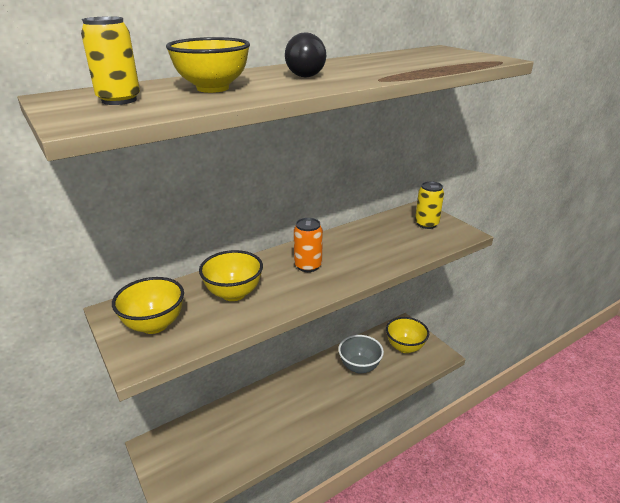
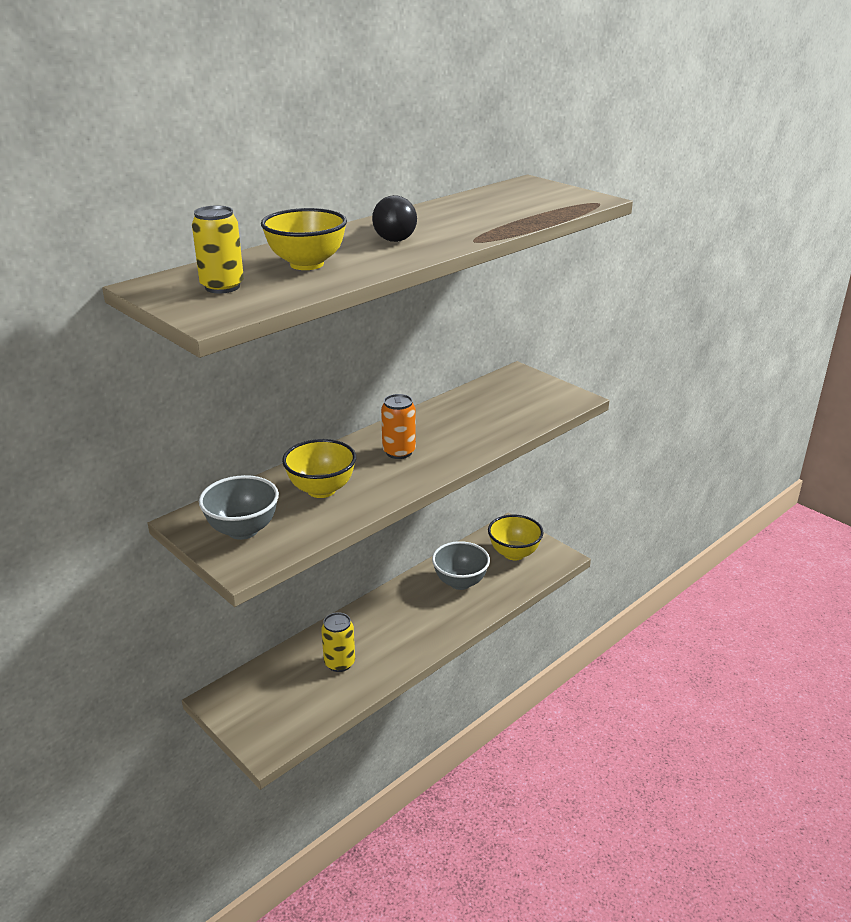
camera: 10 degrees left, 0 degrees up
(154, 325) = (243, 530): yellow bowl -> grey bowl
(426, 224) = (529, 391): yellow can -> yellow can (339, 663)

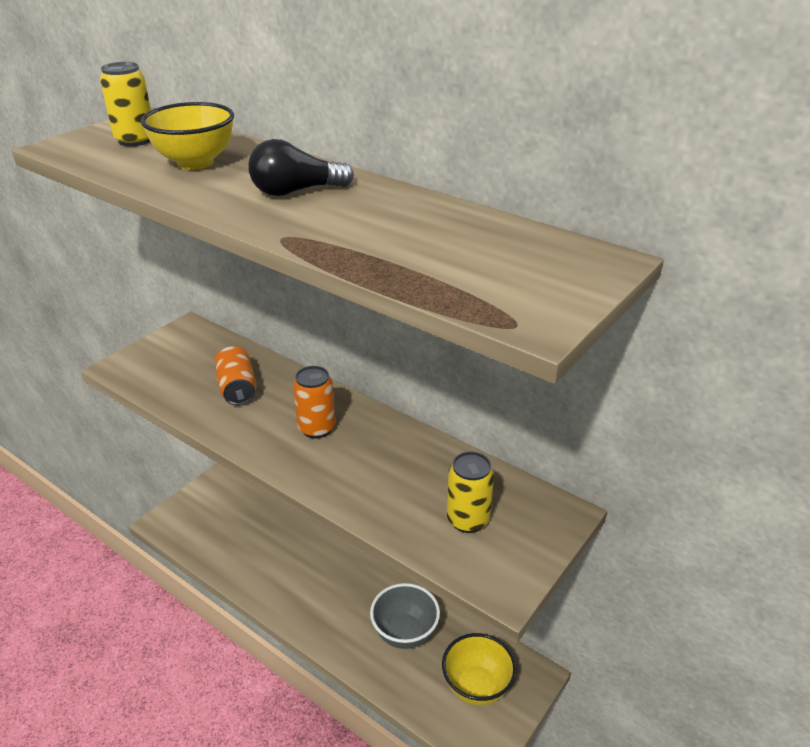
camera: 80 degrees right, 5 degrees up
(243, 530) = (171, 357): grey bowl -> none
(321, 490) = (237, 388): yellow bowl -> orange can
(339, 663) = (264, 549): yellow can -> yellow can (468, 520)

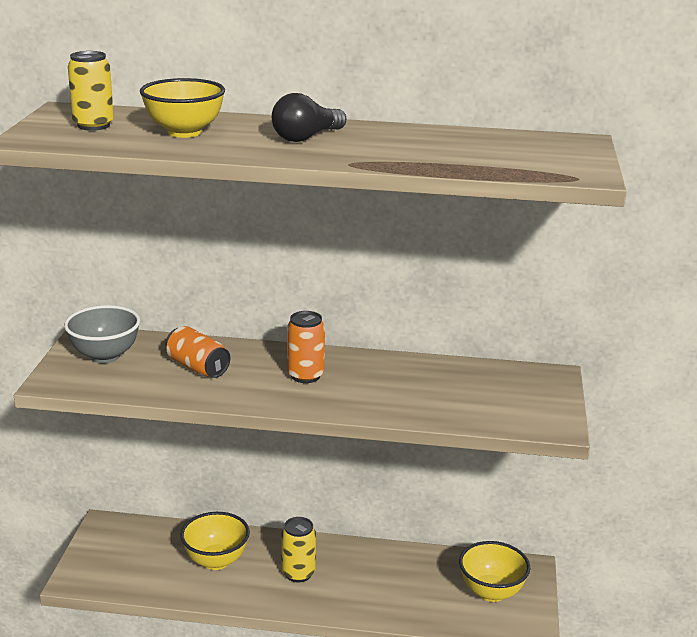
camera: 30 degrees left, 10 degrees down
(270, 548) = (216, 561): none -> yellow bowl
(405, 633) = (401, 579): grey bowl -> grey bowl (105, 356)
(468, 520) = (491, 397): yellow can -> yellow can (298, 573)

